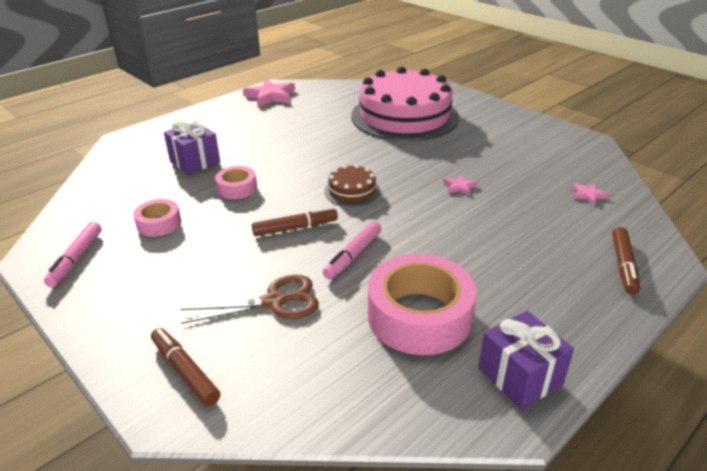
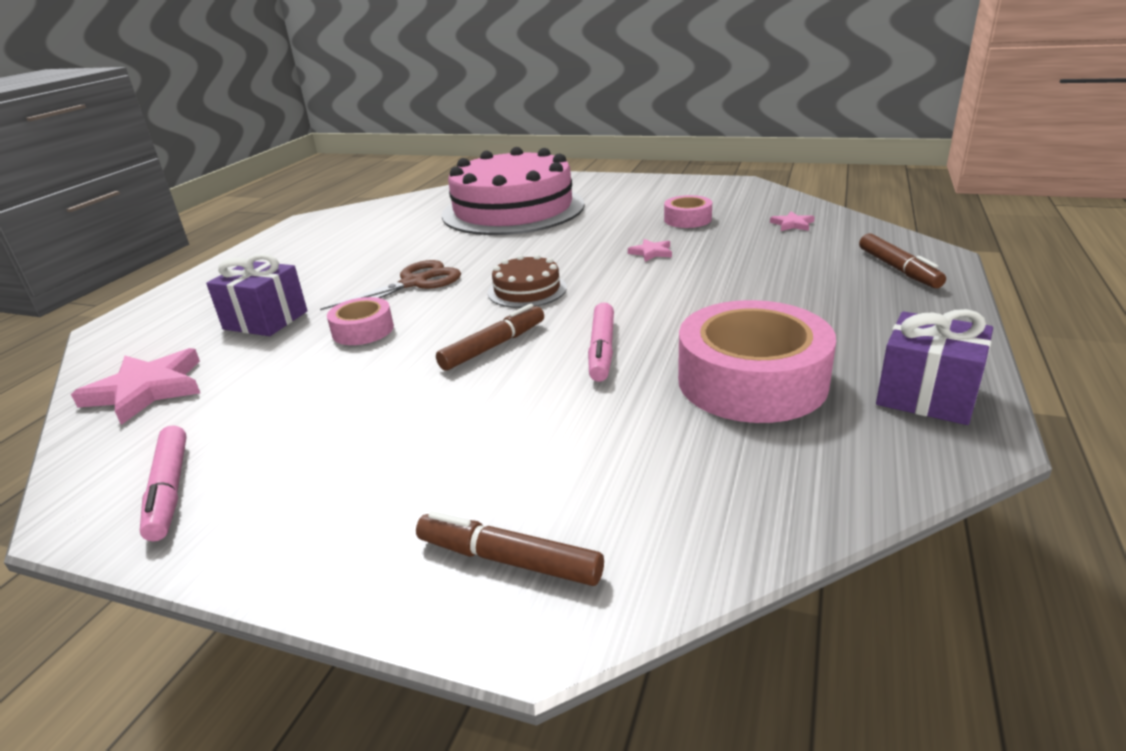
camera: 25 degrees left, 5 degrees down
(159, 224) = (278, 402): pink tape -> pink tape (687, 219)
(270, 96) = (311, 230): pink star -> pink star (146, 390)
(275, 301) = (553, 430): brown scissors -> brown scissors (414, 283)

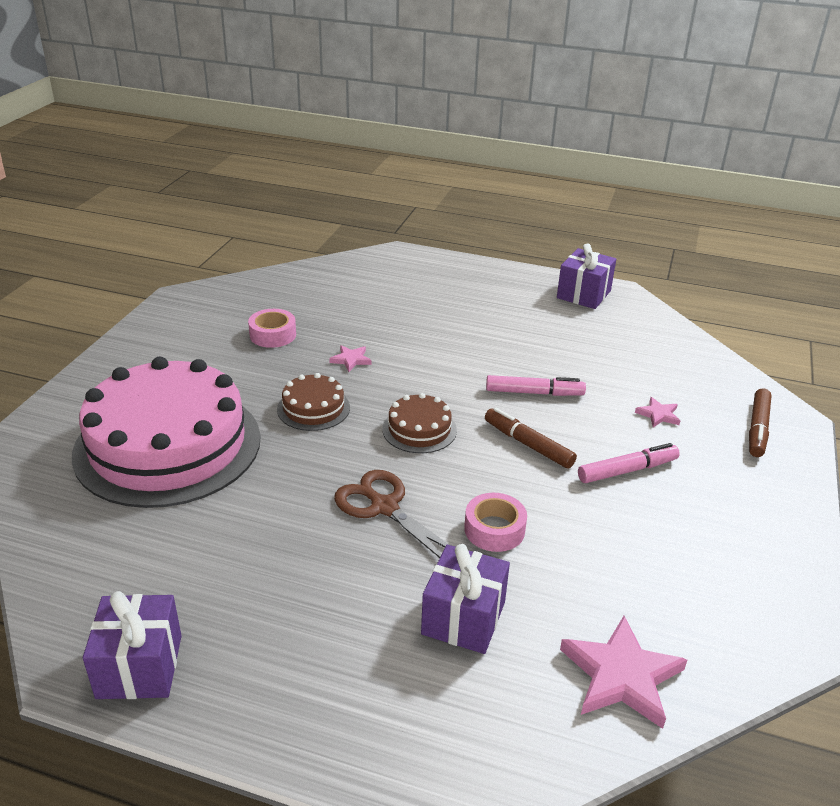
camera: 95 degrees left, 5 degrees up
(169, 490) = (756, 594): pink marker -> pink marker (627, 470)
(299, 232) = (139, 666): none -> purple gift
(563, 246) = (313, 408): none -> brown cake
(752, 380) = (573, 341): pink tape -> none
(792, 224) = (312, 290): pink star -> pink star (658, 415)
(898, 269) = (418, 269): brown marker -> none

